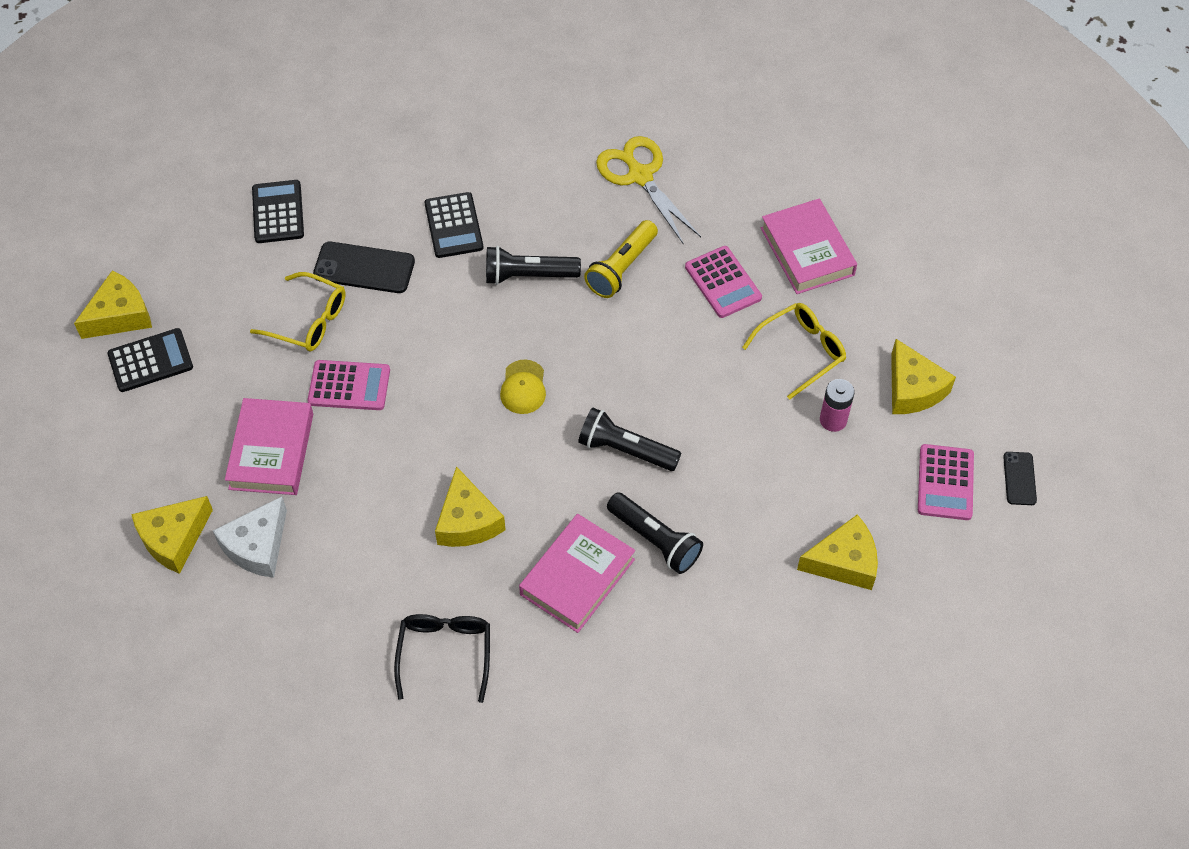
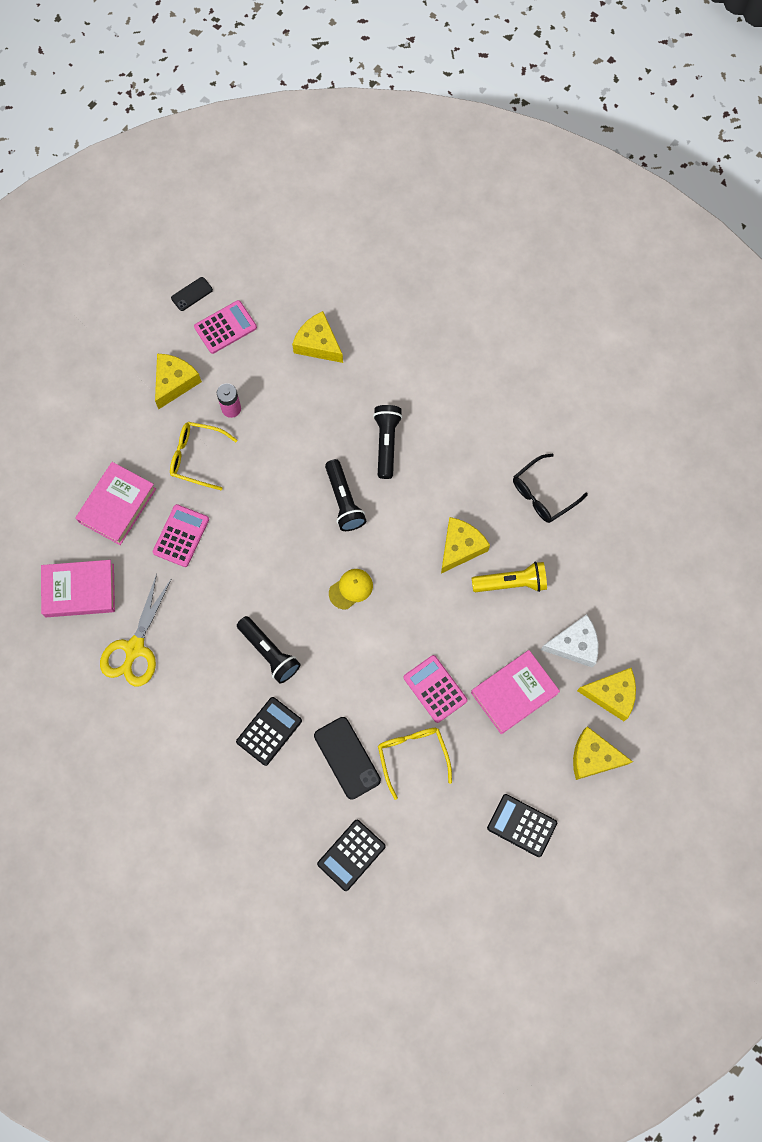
camera: 130 degrees left, 15 degrees up
(120, 315) = (509, 878): yellow cheese -> yellow cheese (593, 757)
(577, 577) = (442, 465): pink book -> pink book (79, 590)
(622, 268) = (218, 602): yellow flashlight -> yellow flashlight (511, 583)

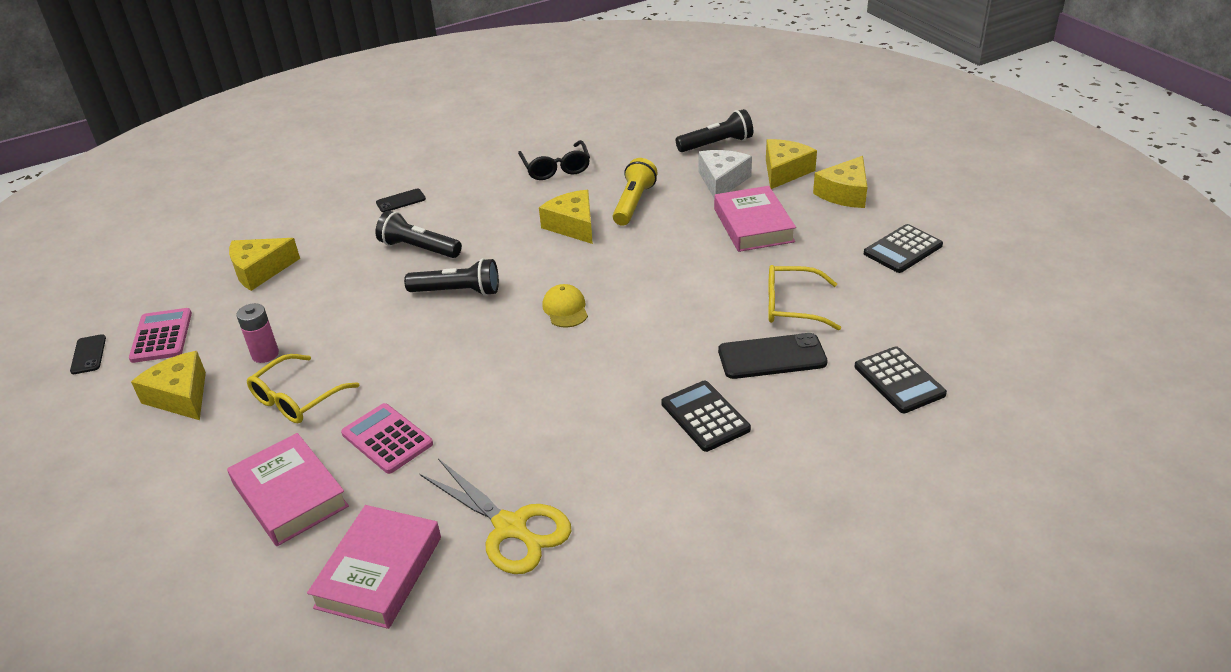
camera: 65 degrees left, 35 degrees down
(269, 652) = (600, 392): black flashlight -> black flashlight (716, 144)
(435, 689) = (721, 274): pink calculator -> none
(445, 393) = (401, 201): none -> black phone

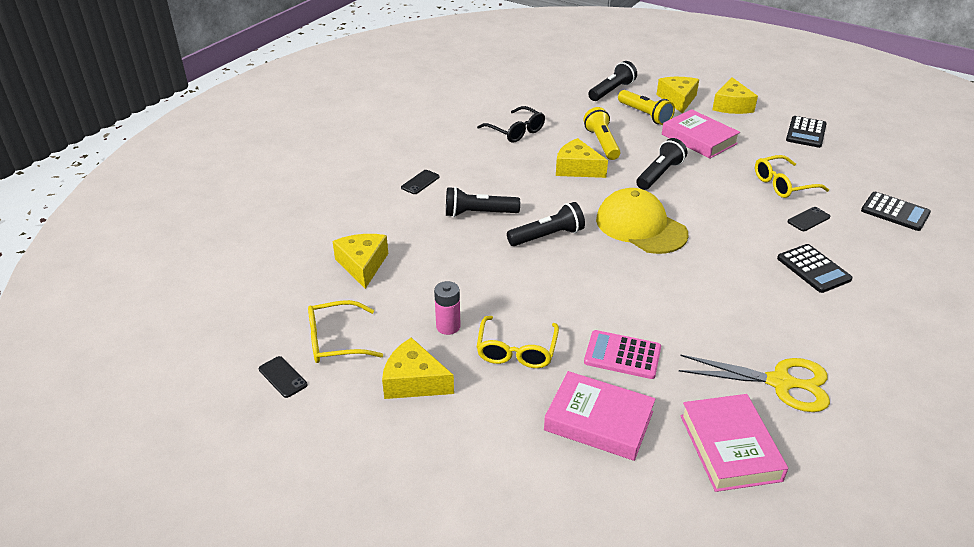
camera: 30 degrees left, 0 degrees up
(161, 336) = (335, 341): pink calculator -> yellow glasses
(260, 271) = (362, 265): yellow cheese -> yellow cheese turned 135 degrees clockwise
(565, 309) = (640, 226): yellow cap -> yellow cap, size x2.02
(656, 255) = (659, 174): none -> black flashlight
(705, 416) = (813, 269): black calculator -> black calculator turned 150 degrees counterclockwise
(722, 181) = (644, 115): white cheese -> yellow flashlight
(772, 357) = (808, 219): black phone -> black phone, size x0.57

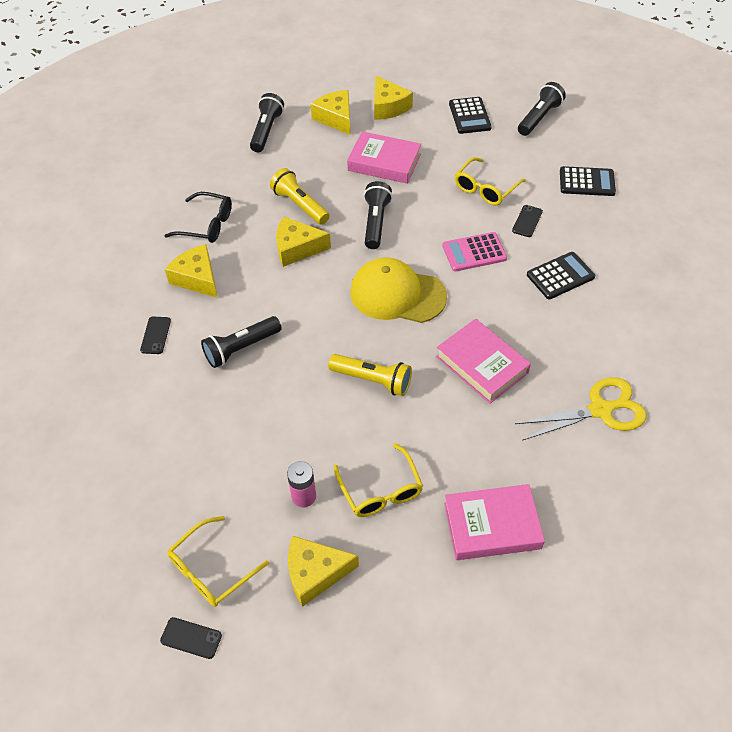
camera: 30 degrees left, 15 degrees up
(362, 265) = (172, 467): yellow cheese -> yellow cheese (197, 278)
(547, 236) = (323, 345): black flashlight -> black flashlight (539, 118)
(622, 355) = (469, 447): pink calculator -> pink calculator (474, 252)
(644, 115) = (317, 151): yellow flashlight -> yellow flashlight (372, 380)
(730, 447) = (600, 494): pink book -> pink book (482, 364)
(813, 269) = (560, 276): black calculator -> black calculator turned 60 degrees counterclockwise

